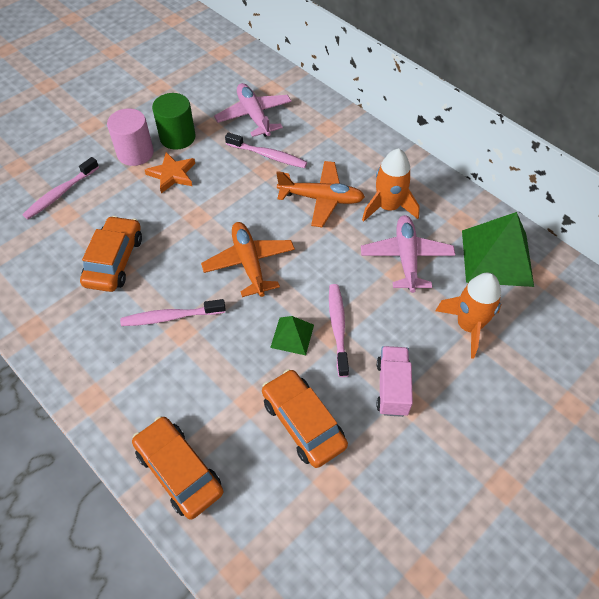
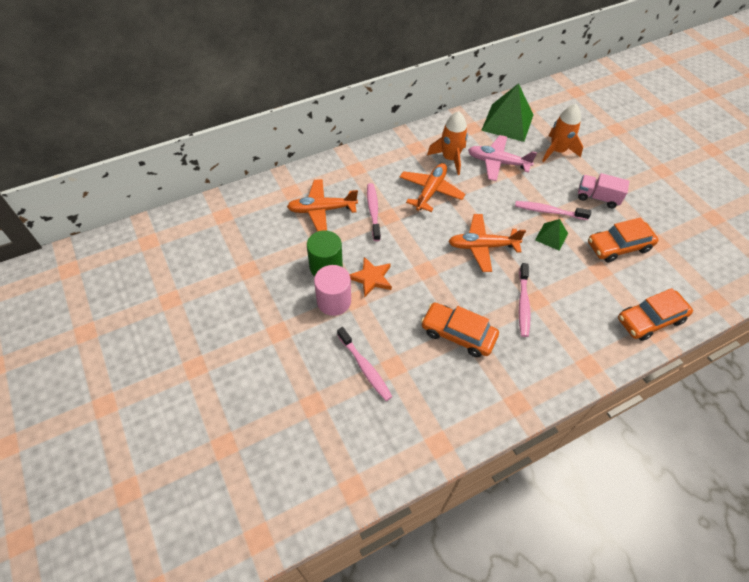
camera: 75 degrees left, 0 degrees up
(254, 116) = (322, 210): pink plane -> orange plane
(268, 155) = (373, 211): pink toothbrush -> pink toothbrush turned 45 degrees counterclockwise

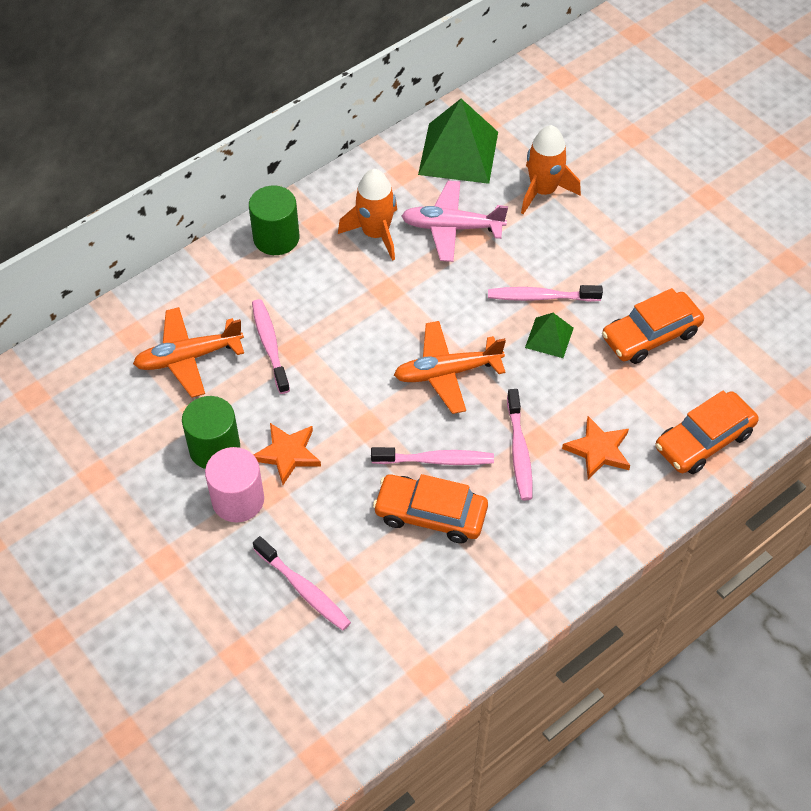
camera: 10 degrees left, 0 degrees up
(389, 151) = (276, 238): none -> green cylinder
(430, 191) = (354, 295): orange plane -> none
(467, 299) = (436, 460): none -> pink toothbrush
(577, 313) = (598, 450): none -> orange star
(597, 197) = (612, 260): pink truck -> none

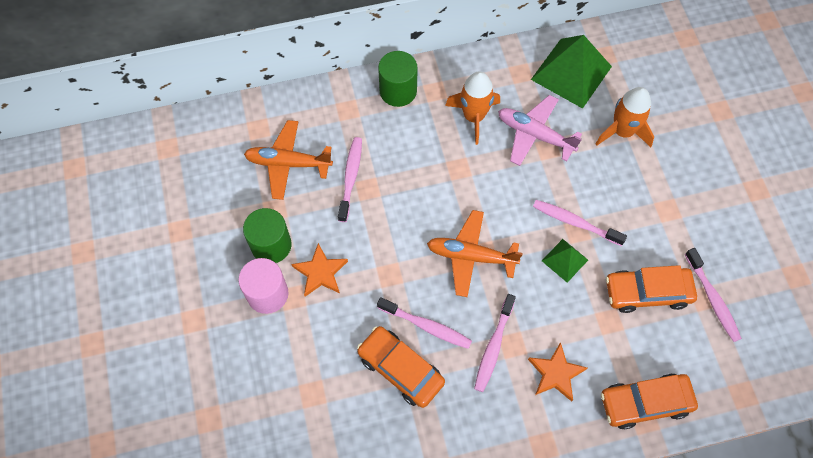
camera: 25 degrees right, 10 degrees up
(304, 589) = (279, 388): pink toothbrush -> pink toothbrush (712, 299)

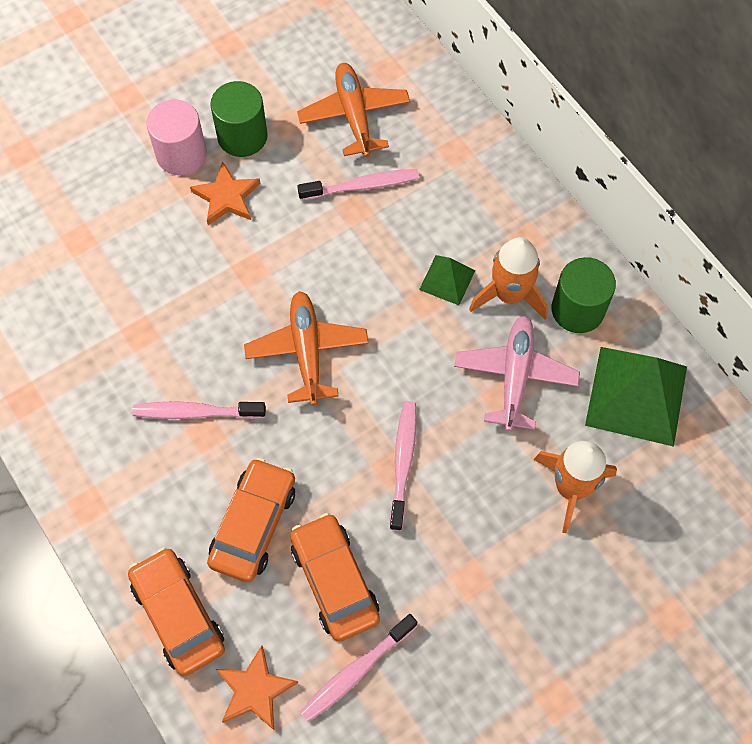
camera: 70 degrees right, 0 degrees up
(398, 91) = (508, 196): green cylinder -> green cylinder (577, 309)
(400, 369) = (135, 319): orange car -> orange car (254, 524)
(426, 326) = (198, 330): pink toothbrush -> none
(556, 373) = (184, 495): orange star -> orange star (255, 690)
(565, 260) = (343, 464): green pyramid -> green pyramid (447, 280)

